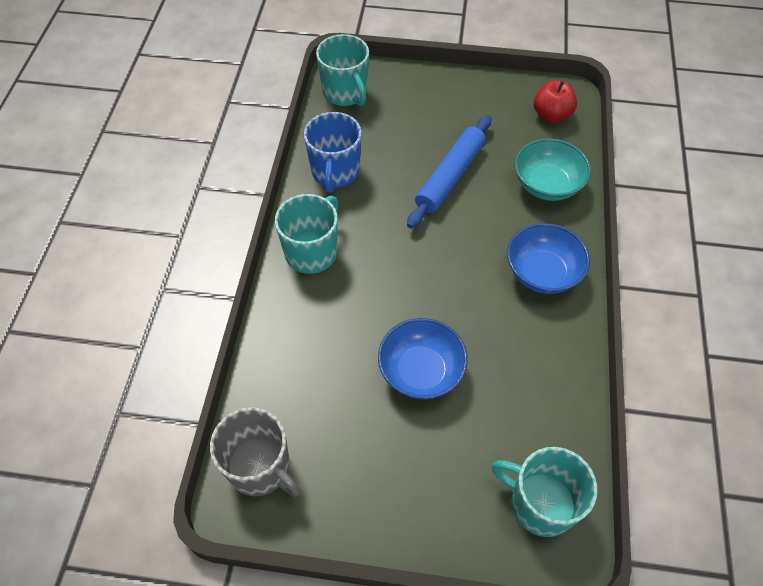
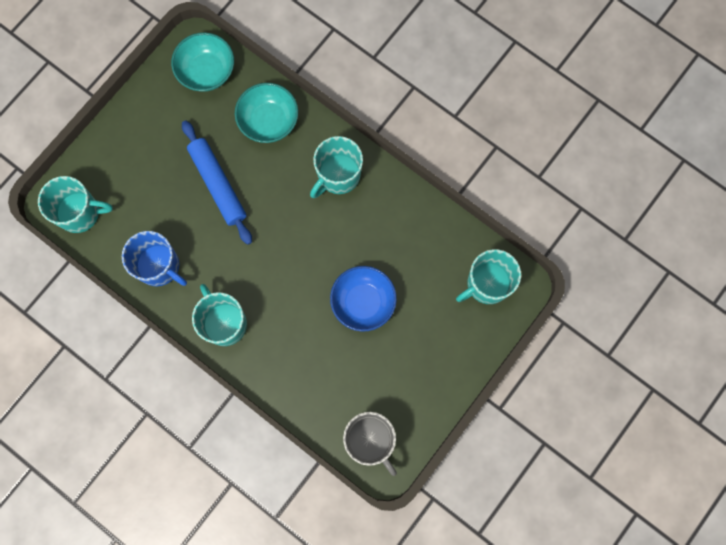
camera: 60 degrees left, 20 degrees up
(260, 467) = (370, 440): grey mug -> grey mug turned 75 degrees clockwise
(542, 273) = (338, 175): blue bowl -> turquoise mug
(551, 115) = (206, 71): red apple -> turquoise bowl

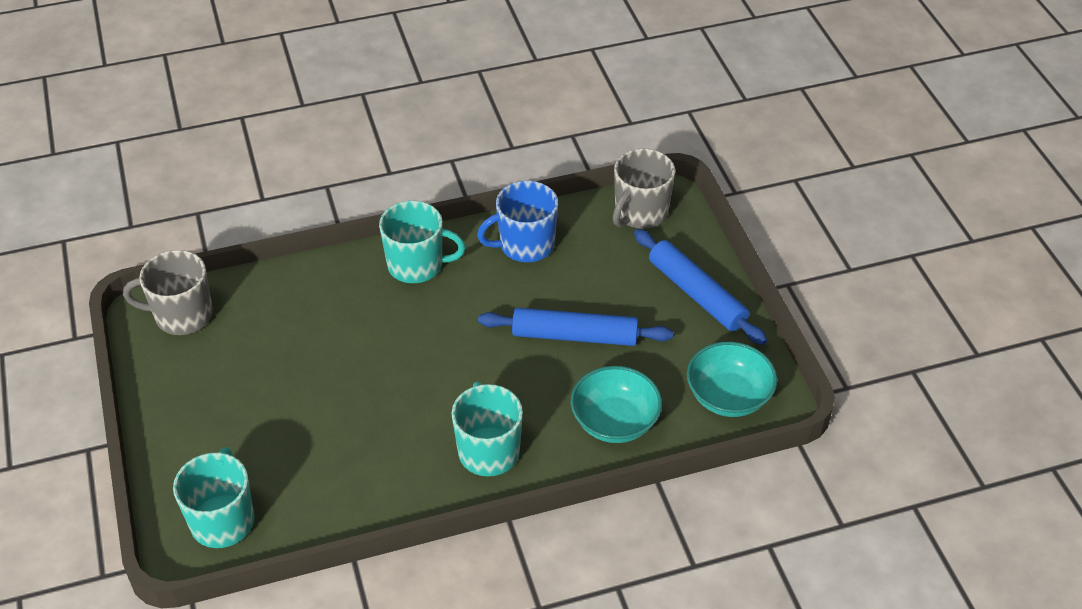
camera: 125 degrees right, 30 degrees down
(80, 213) = (640, 213): turquoise mug -> grey mug
(133, 135) = (696, 294): none -> blue rolling pin
(363, 302) = (322, 390): blue bowl -> none

